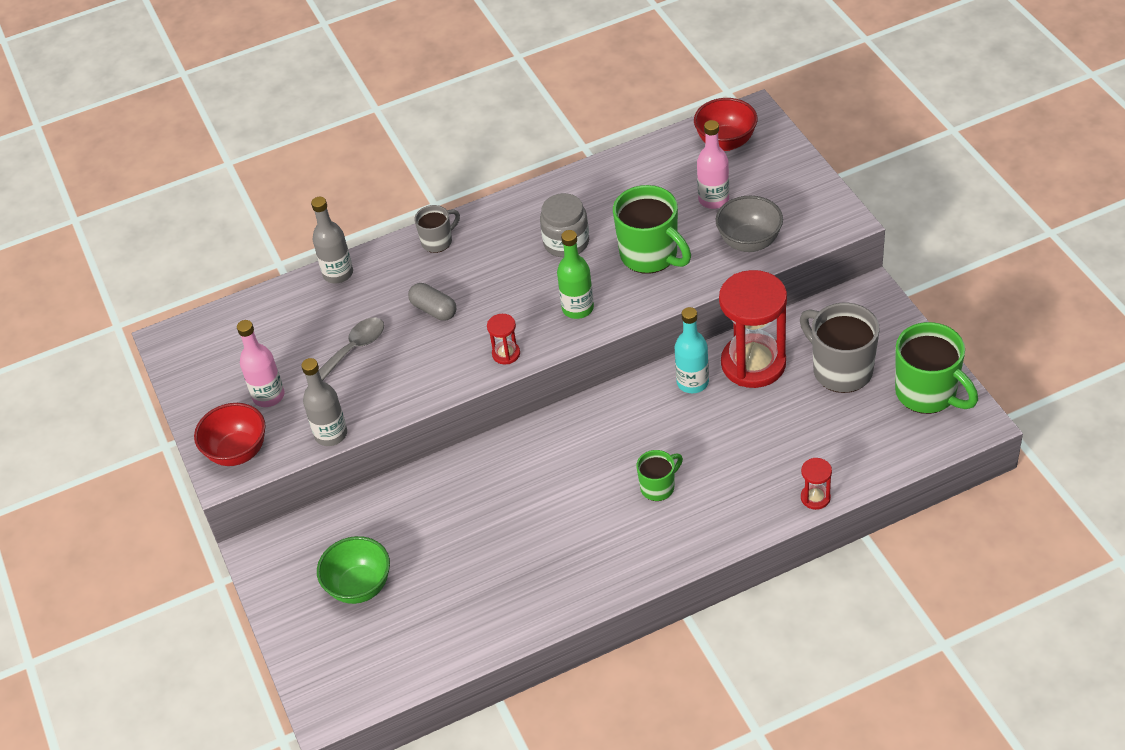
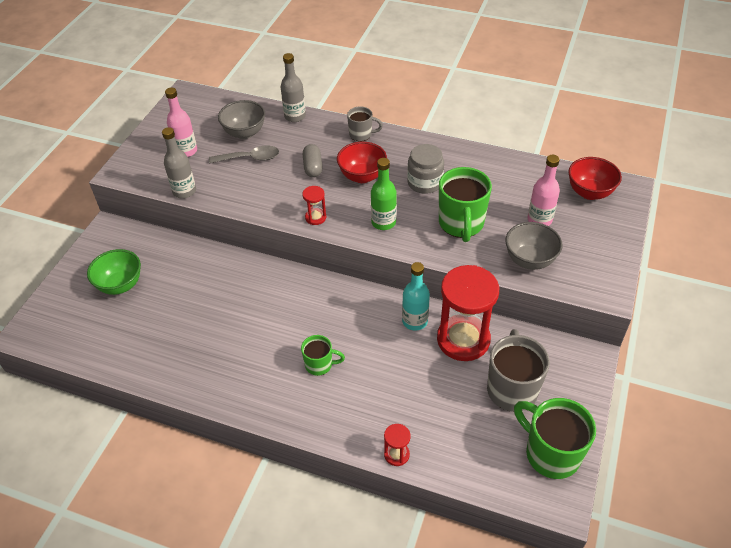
camera: 40 degrees right, 0 degrees up
(237, 452) = (138, 167): red bowl -> red bowl (362, 176)
(307, 330) = (244, 133): none -> grey bowl
(927, 393) = (550, 453): green mug -> green mug turned 135 degrees clockwise

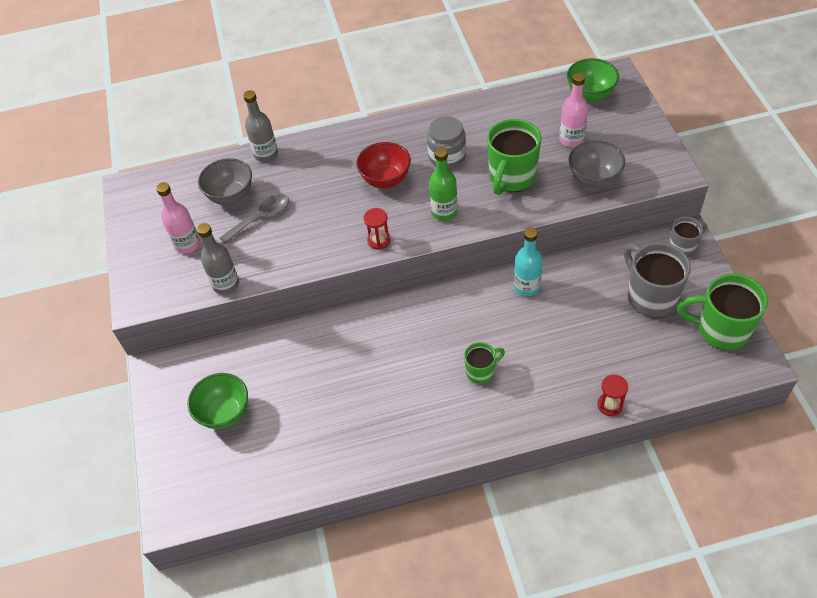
camera: 30 degrees left, 5 degrees up
(313, 167) = (331, 195): grey capsule -> none
(361, 134) = (348, 140): grey mug -> grey mug (683, 246)
(461, 224) = (511, 177): green mug -> green mug turned 60 degrees clockwise
(463, 339) = (579, 279): red hourglass -> none
(589, 192) = (590, 95): red bowl -> green bowl

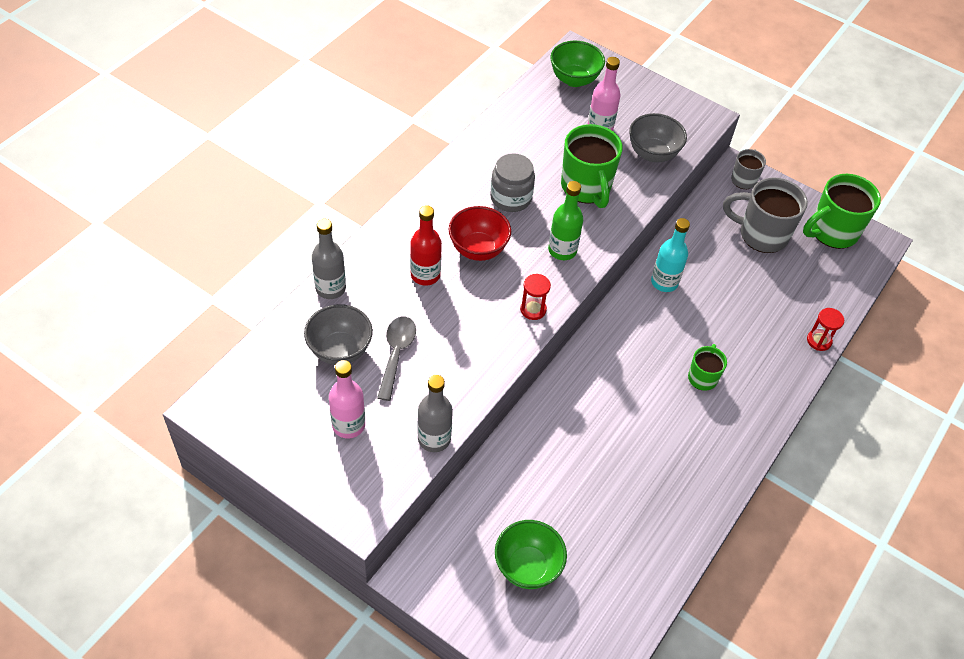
camera: 50 degrees left, 0 degrees up
(332, 178) = (425, 275): none -> red bottle

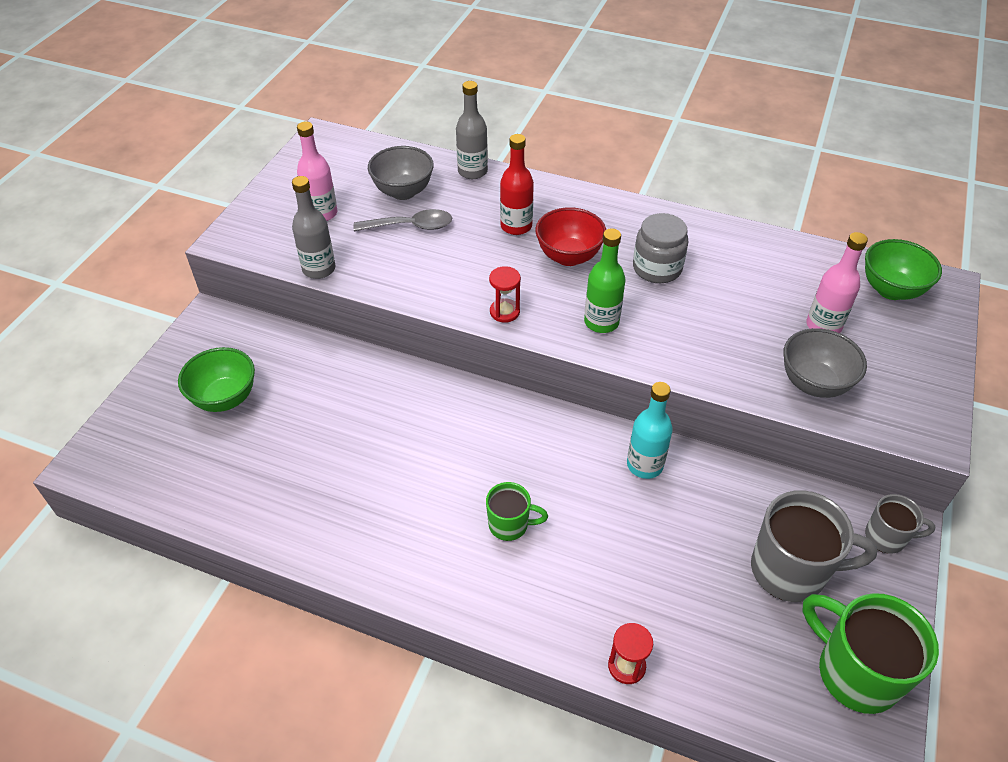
camera: 80 degrees right, 5 degrees down
(586, 188) = (712, 328): green mug -> none
(761, 235) = (790, 570): grey mug -> grey mug turned 90 degrees clockwise

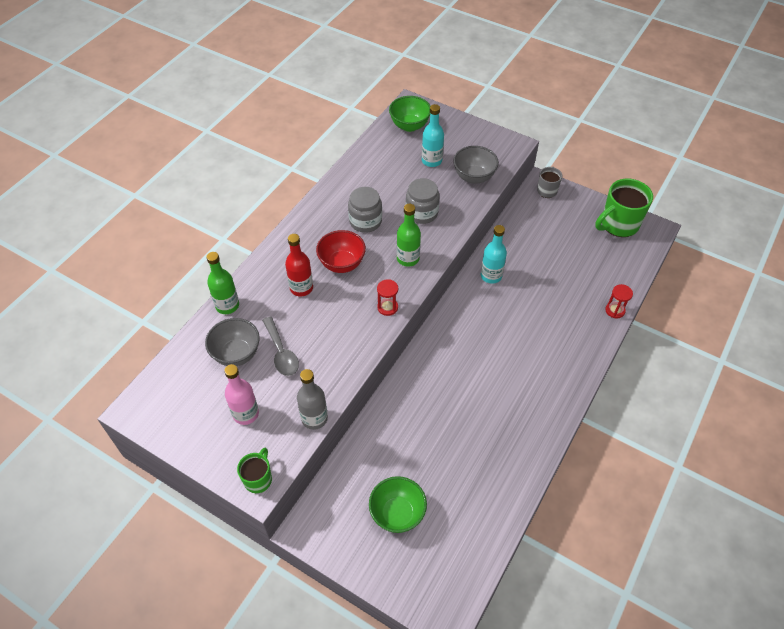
camera: 80 degrees left, 5 degrees up
(411, 226) = (281, 353): grey spoon -> grey spoon turned 150 degrees clockwise
(472, 171) = (227, 305): grey bottle -> green bottle
(510, 525) = (526, 348): green mug -> green mug (258, 479)
(701, 327) = (421, 213): none -> grey jar
(790, 570) = (563, 232): grey mug -> none
(823, 326) = (431, 161): pink bottle -> turquoise bottle

